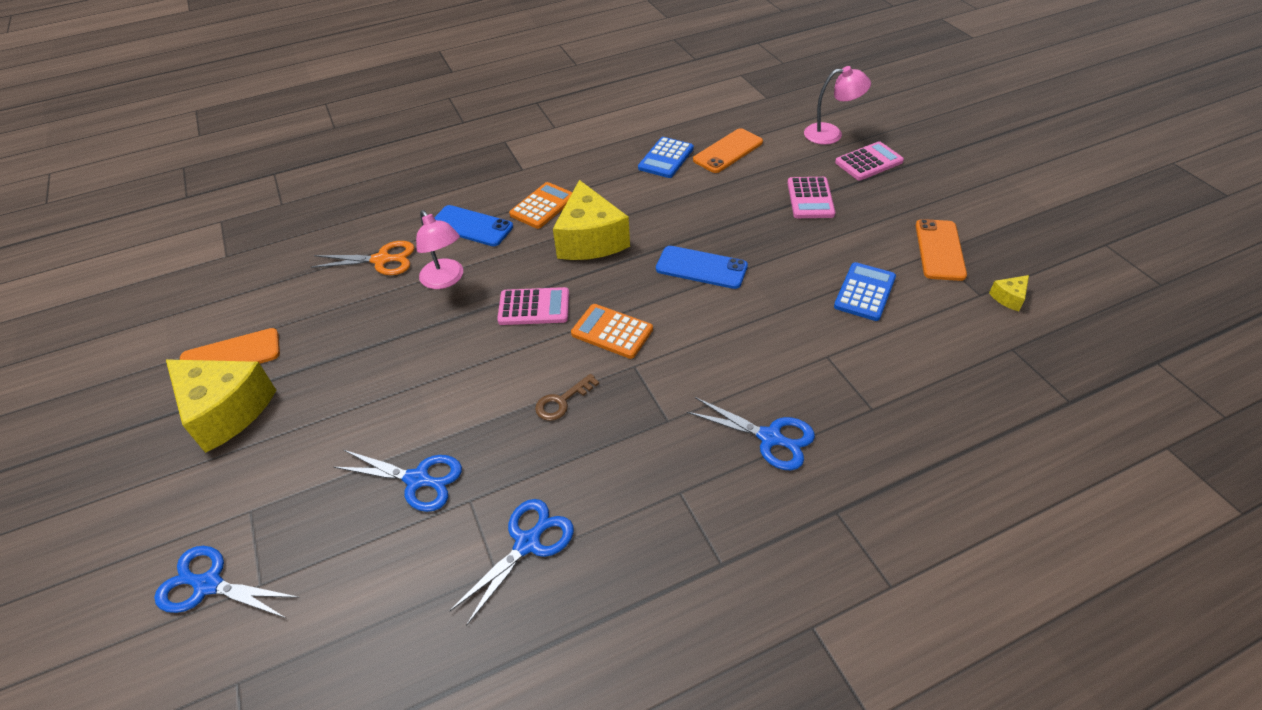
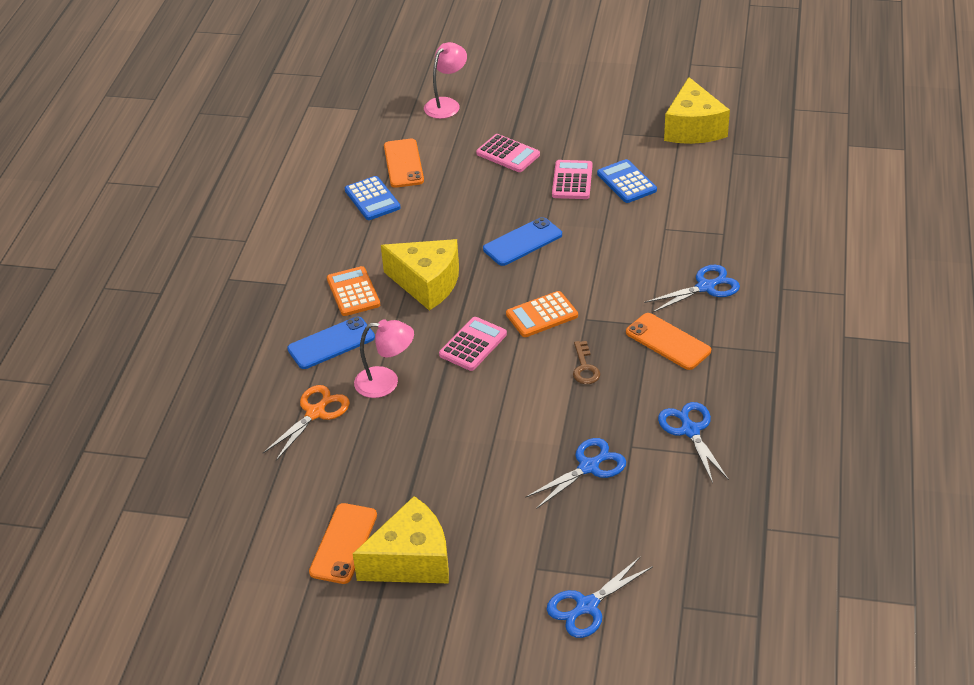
camera: 55 degrees left, 5 degrees down
(869, 162) = (500, 106): pink calculator -> pink calculator (572, 180)
(939, 250) = (623, 129): orange phone -> orange phone (668, 342)
(1009, 298) = (693, 128): yellow cheese -> yellow cheese, size x2.40

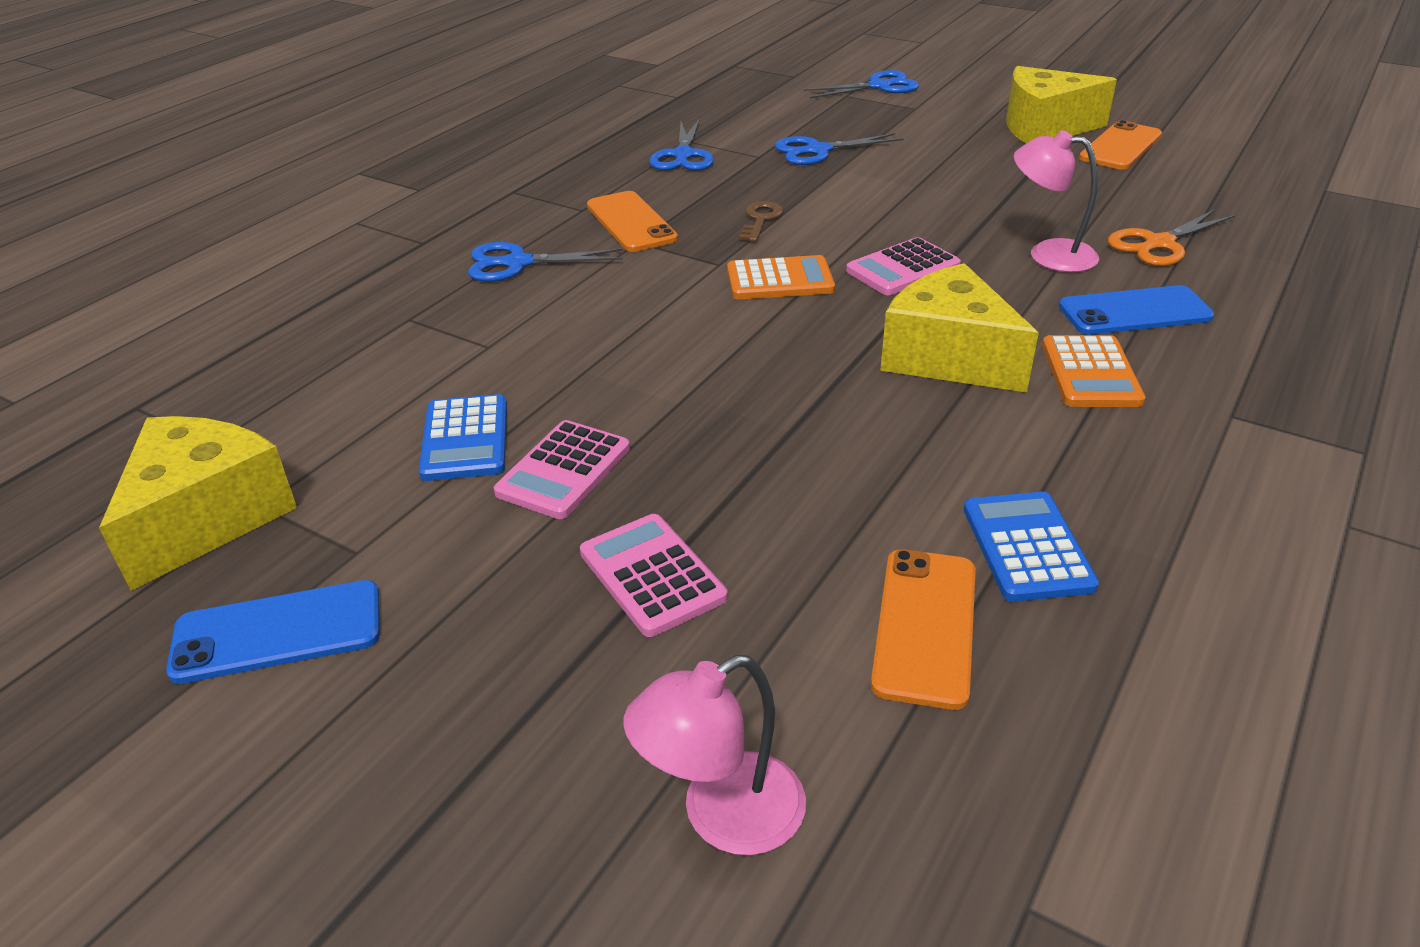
camera: 160 degrees left, 5 degrees down
(522, 242) = (743, 382): blue phone -> blue phone (278, 632)

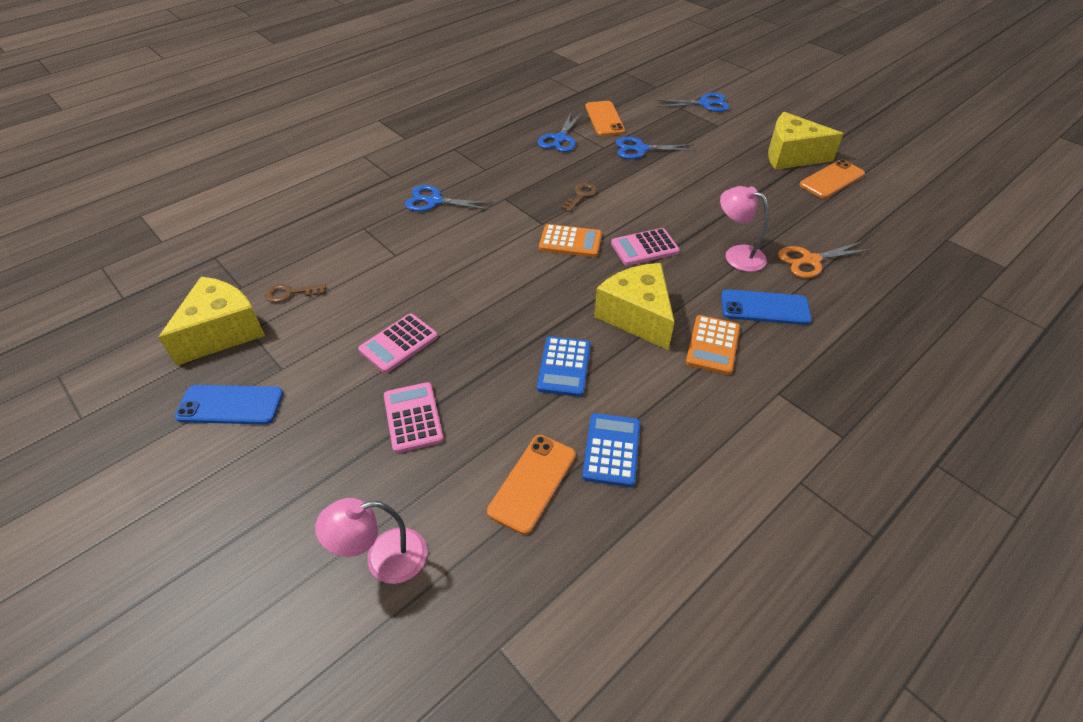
camera: 15 degrees right, 10 degrees up
(316, 435) = (290, 293): none -> brown key
(465, 439) = (359, 312): blue calculator -> blue calculator (564, 367)
(631, 222) = (508, 183): orange phone -> orange phone (604, 119)

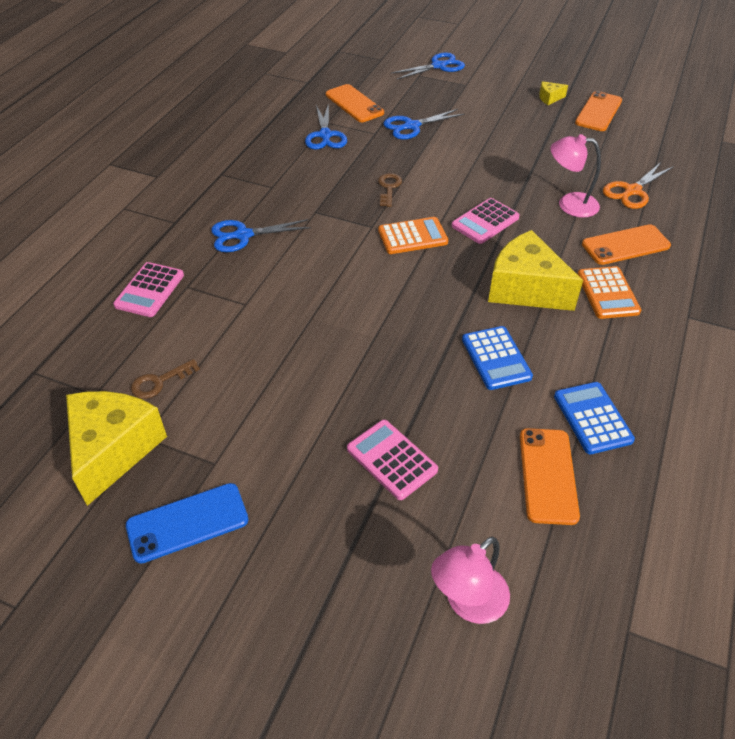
camera: 25 degrees left, 0 degrees up
(399, 343) = (320, 393): pink calculator -> pink calculator (149, 290)
(765, 308) = (625, 245): blue phone -> orange phone
(791, 156) = (549, 98): yellow cheese -> yellow cheese, size x0.42

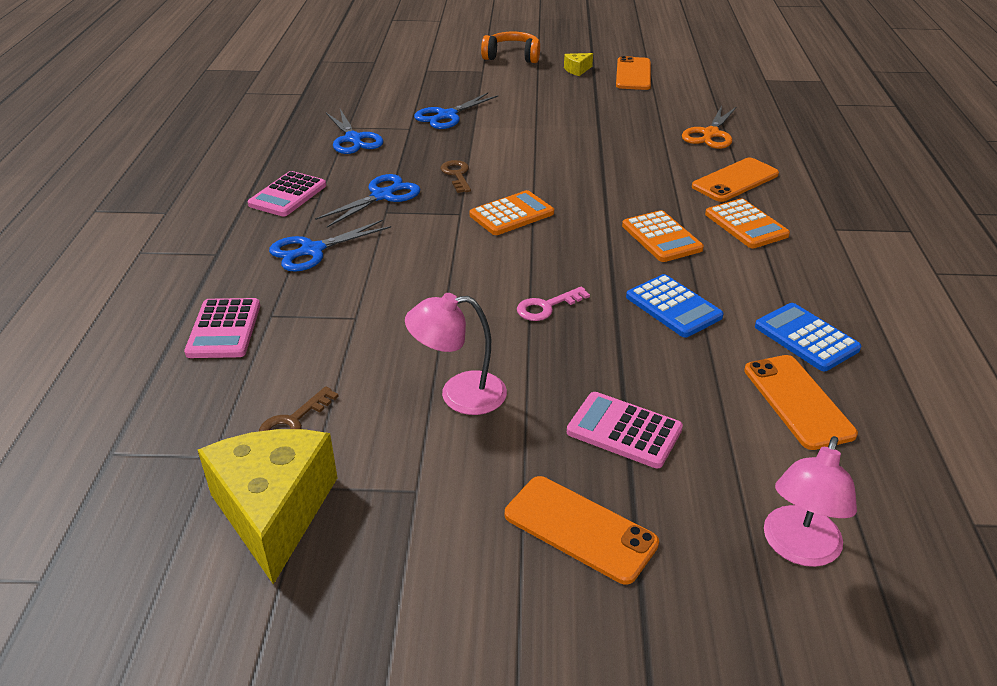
camera: 20 degrees left, 10 degrees down
(187, 523) = (420, 564): blue phone -> none
(354, 104) = (369, 105): orange phone -> orange phone (580, 529)
(393, 331) = (547, 307): none -> pink key
(438, 66) = (442, 59): blue scissors -> blue scissors (382, 196)
(485, 222) = (581, 186): pink calculator -> pink calculator (288, 195)
(500, 73) = (512, 56): none -> orange headphones
(525, 288) = (661, 237): yellow cheese -> orange calculator
(569, 204) = (657, 156): pink lamp -> pink lamp (459, 394)

